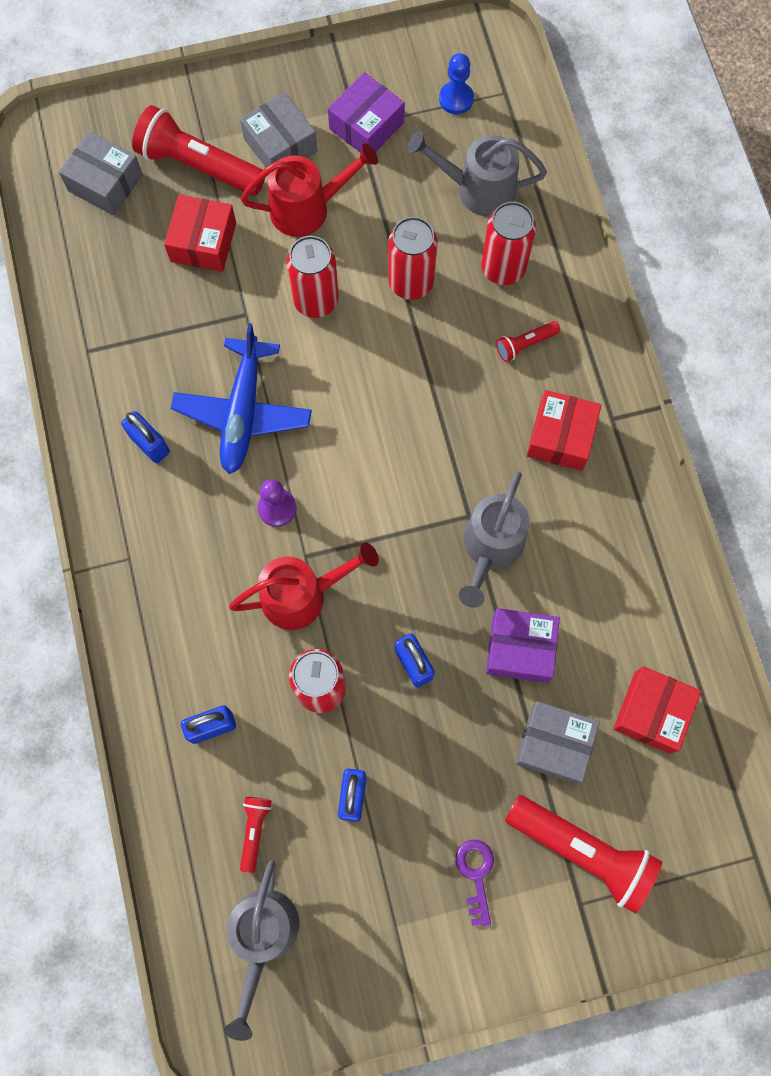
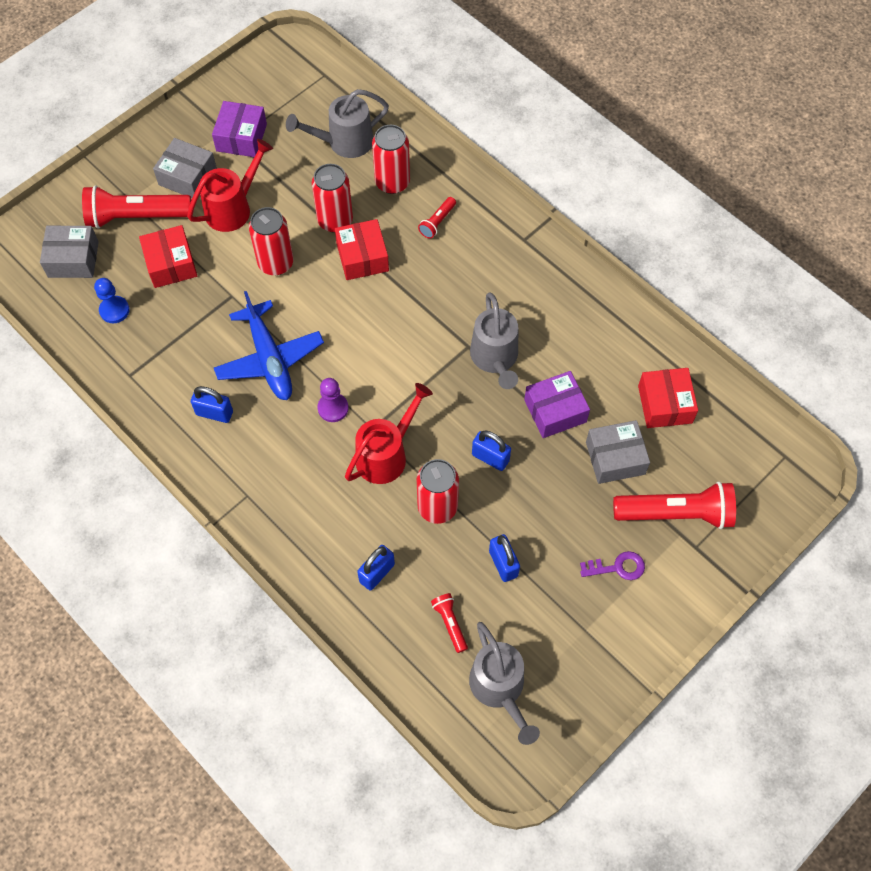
camera: 30 degrees left, 10 degrees down
(456, 99) = (293, 93): blue pawn -> blue pawn (114, 310)
(476, 875) = (617, 567): purple key -> purple key turned 120 degrees clockwise
(561, 437) = (497, 267): red box -> red box (362, 257)

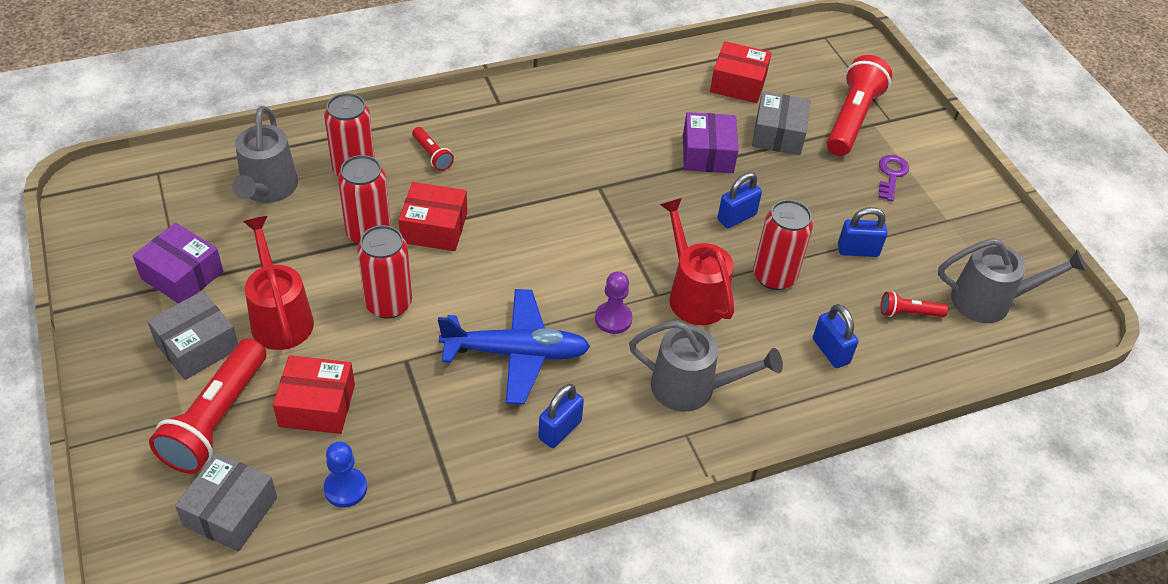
camera: 70 degrees left, 15 degrees down
(495, 359) = (626, 173): grey watering can -> grey watering can (693, 388)

